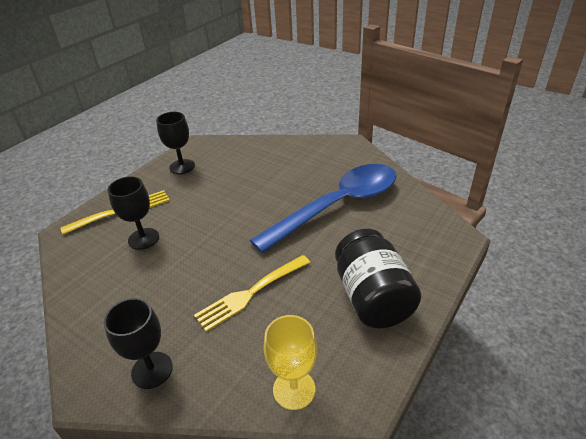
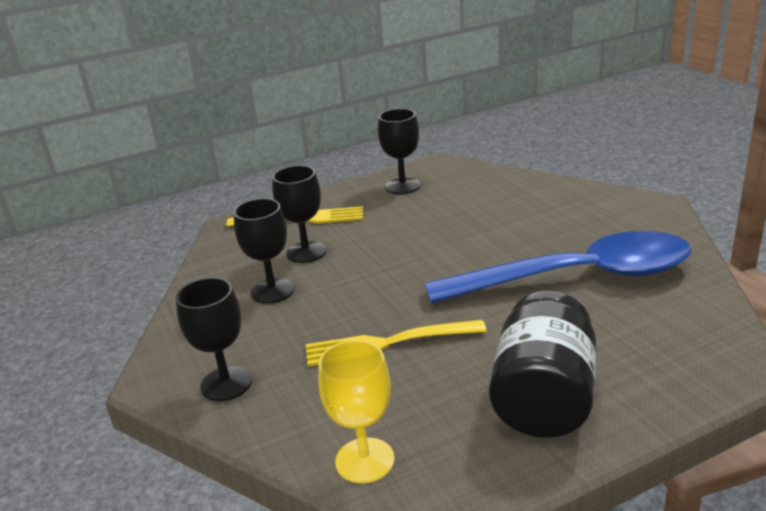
camera: 30 degrees right, 10 degrees down
(138, 279) = (272, 291): none -> black goblet

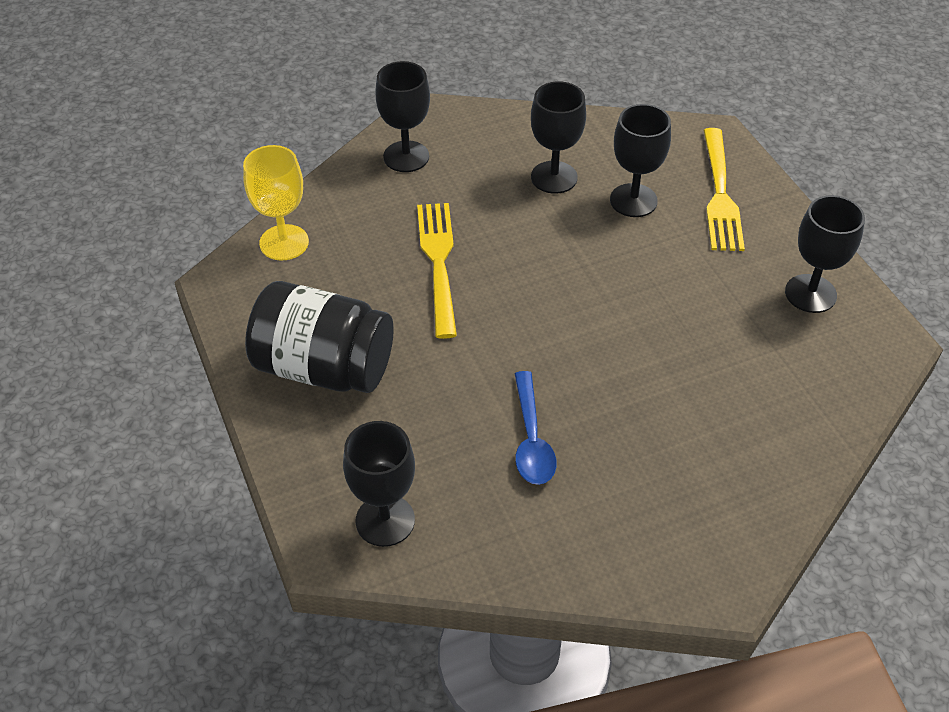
camera: 90 degrees right, 20 degrees up
(577, 277) = (531, 439): blue spoon -> blue spoon, size x0.43
(697, 337) = (385, 520): none -> black goblet

